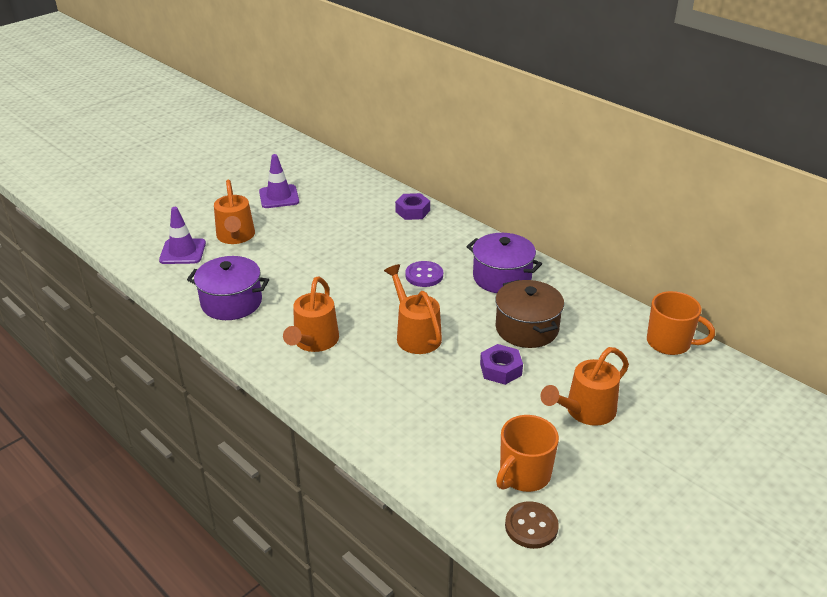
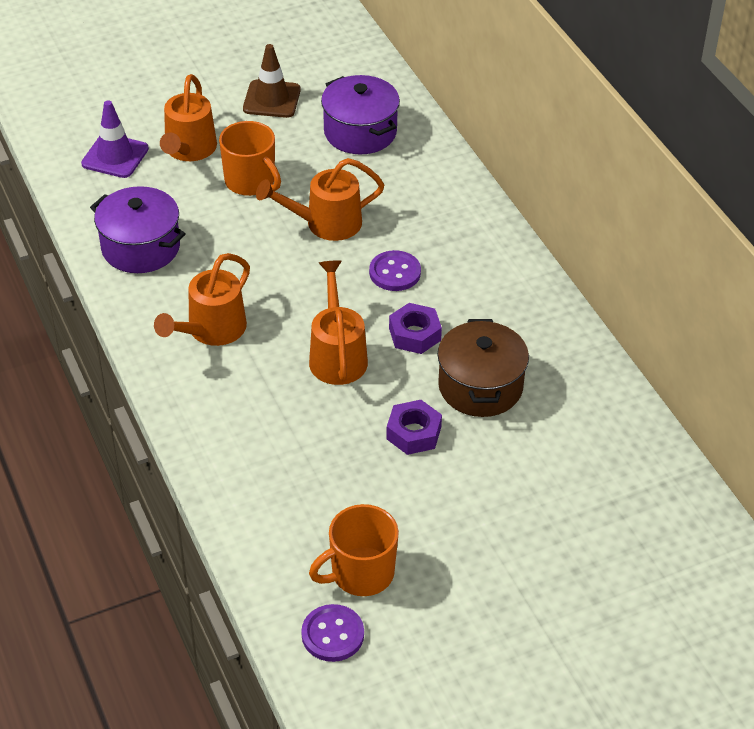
camera: 20 degrees right, 10 degrees up
(279, 197) = (272, 99): purple traffic cone -> brown traffic cone
(412, 211) = (435, 168): purple nut -> purple nut (414, 334)
(502, 277) = (494, 303): purple pot -> purple pot (360, 132)
(531, 526) = (332, 634): brown button -> purple button
(585, 411) = (482, 518): orange watering can -> orange watering can (325, 224)
(670, 343) = (652, 460): orange mug -> orange mug (251, 182)

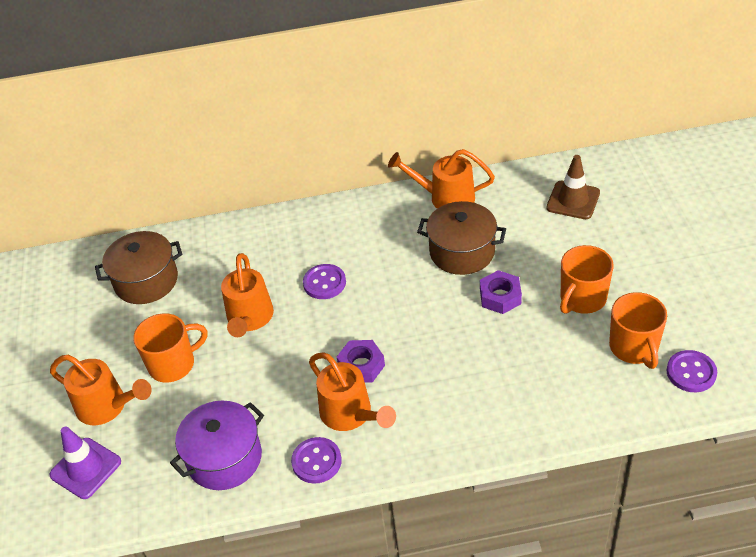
camera: 70 degrees left, 0 degrees up
(147, 316) = (316, 461): none -> purple button
(272, 99) = (70, 336): brown traffic cone -> brown traffic cone (573, 200)
(337, 354) = (405, 331): orange watering can -> orange watering can (445, 197)
(360, 132) = (146, 281): purple pot -> brown pot
(414, 334) = (397, 281): purple nut -> purple nut (361, 366)
(430, 514) = (582, 299): none -> orange mug

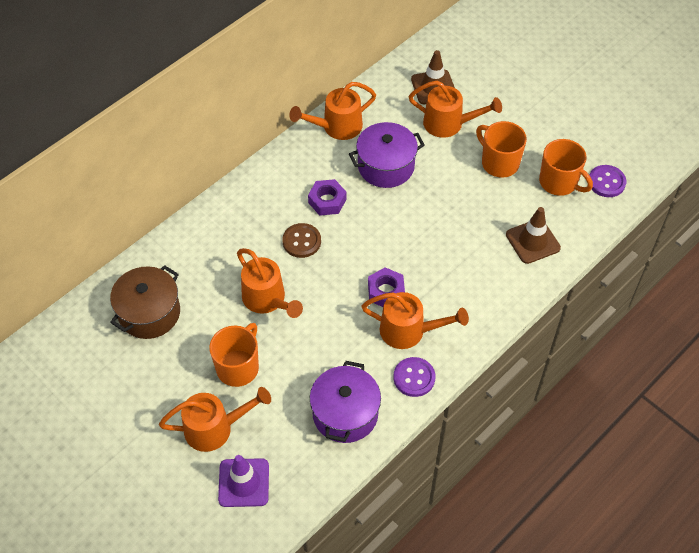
camera: 40 degrees left, 10 degrees up
(324, 283) = (301, 241): purple button -> brown button
(462, 252) = (386, 166): brown pot -> purple pot
(500, 297) = (442, 188): purple nut -> purple nut (327, 201)
(554, 392) = (532, 241): none -> brown traffic cone
(560, 240) = (449, 124): none -> orange watering can
(582, 299) = (499, 163): orange mug -> orange mug turned 135 degrees clockwise

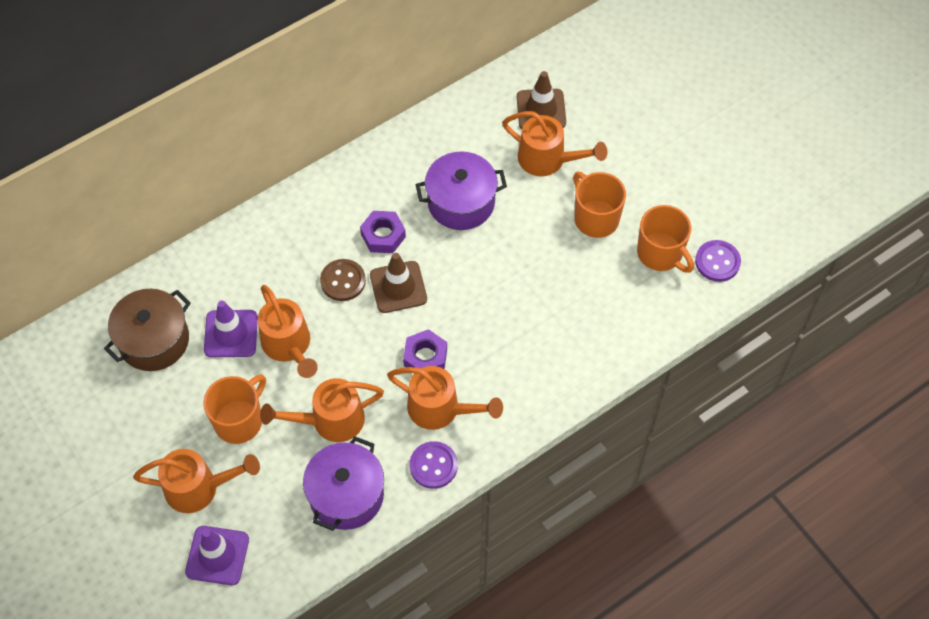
camera: 10 degrees right, 5 degrees up
(215, 297) = (231, 334): none -> purple traffic cone
(336, 127) = (414, 144): orange watering can -> orange watering can (329, 420)
(532, 241) = (610, 322): brown traffic cone -> brown traffic cone (398, 287)

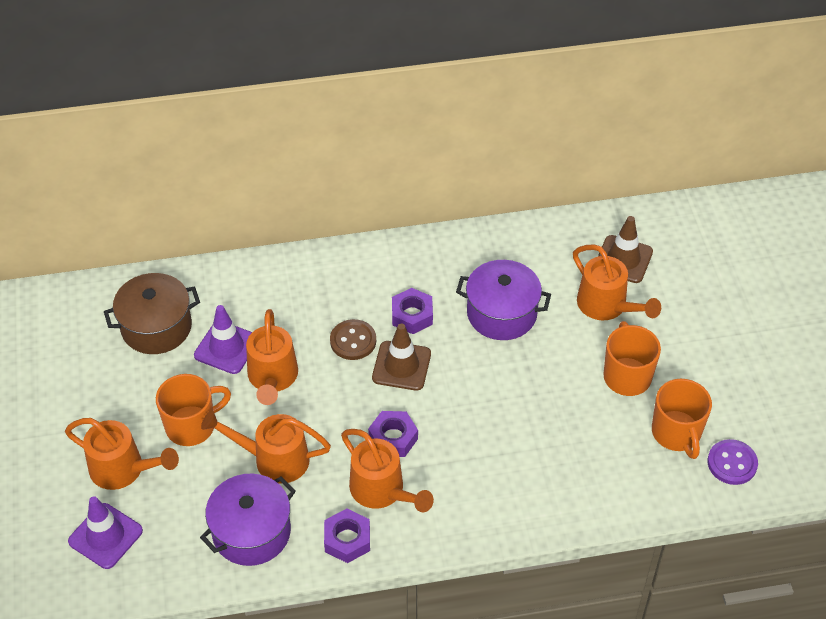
camera: 25 degrees right, 10 degrees down
(433, 465) = (347, 539): purple button -> purple nut

